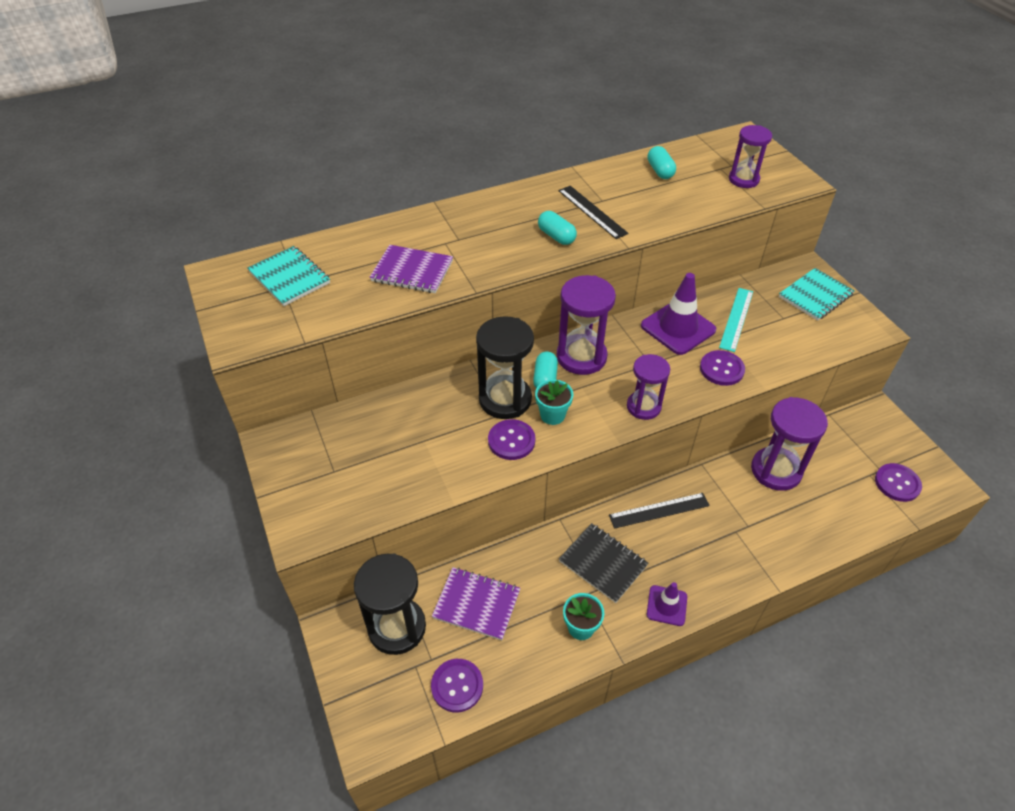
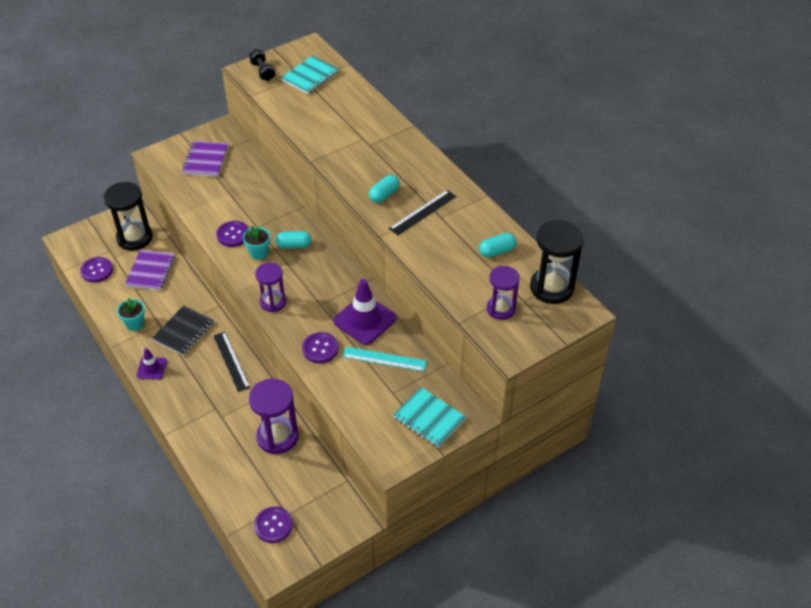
camera: 80 degrees right, 0 degrees up
(251, 325) = (263, 71): none -> black dumbbell
(412, 271) = (327, 128): purple notebook -> purple notebook (205, 160)
(505, 399) = (271, 227): black hourglass -> black hourglass (551, 287)
(581, 357) = (320, 263): purple hourglass -> none

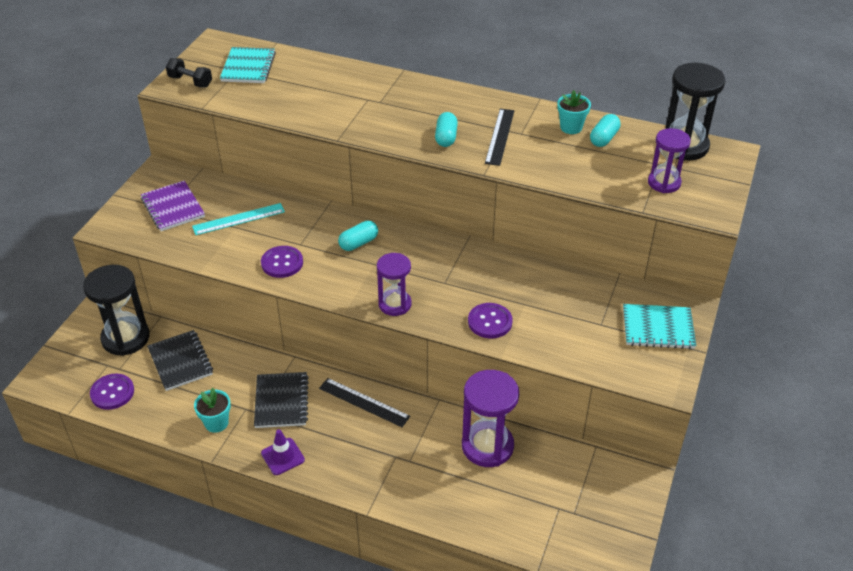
camera: 35 degrees left, 5 degrees down
(151, 271) = (180, 362): purple notebook -> black notebook
(259, 253) = (329, 267): turquoise flower pot -> turquoise flower pot (571, 127)
(273, 525) = (572, 531): purple button -> none
(365, 320) = (503, 275): purple traffic cone -> none
(384, 359) = (560, 299): turquoise ruler -> turquoise ruler (238, 219)

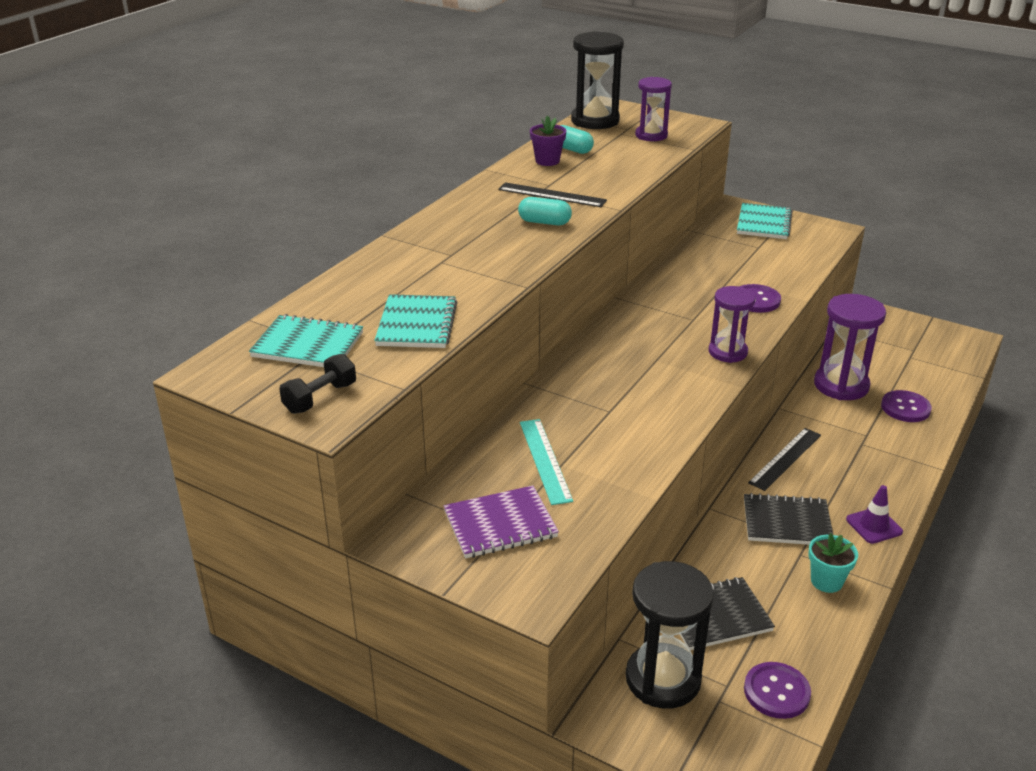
camera: 80 degrees left, 10 degrees down
(278, 102) = (417, 324): none -> turquoise notebook
(282, 263) = (646, 427): purple button -> purple button (905, 408)
(358, 243) = (616, 368): turquoise capsule -> none
(571, 127) = (547, 161): turquoise flower pot -> purple flower pot

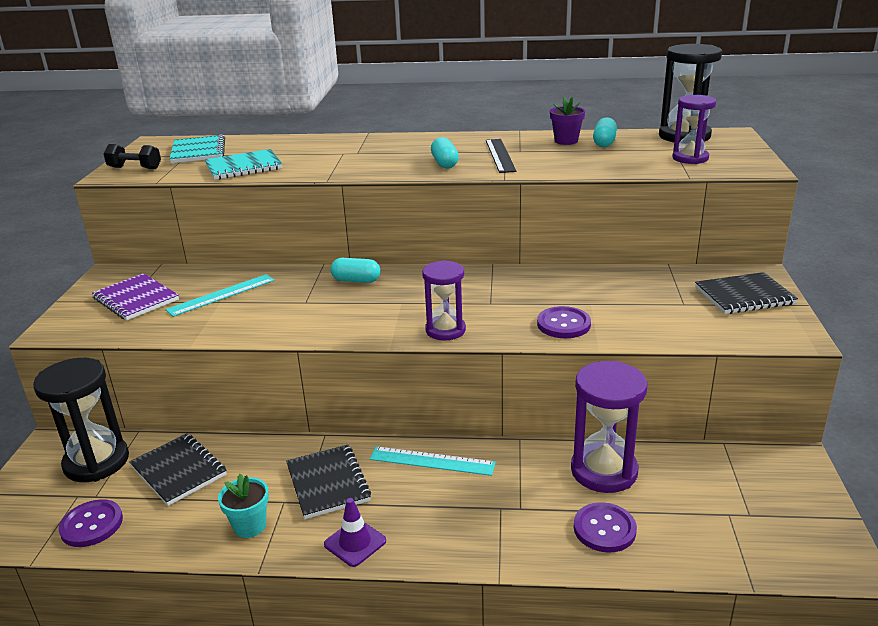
camera: 65 degrees right, 5 degrees down
(586, 372) = (356, 280): none -> turquoise capsule
(764, 223) = (744, 296): turquoise notebook -> black notebook
(785, 458) = (432, 461): black ruler -> turquoise ruler

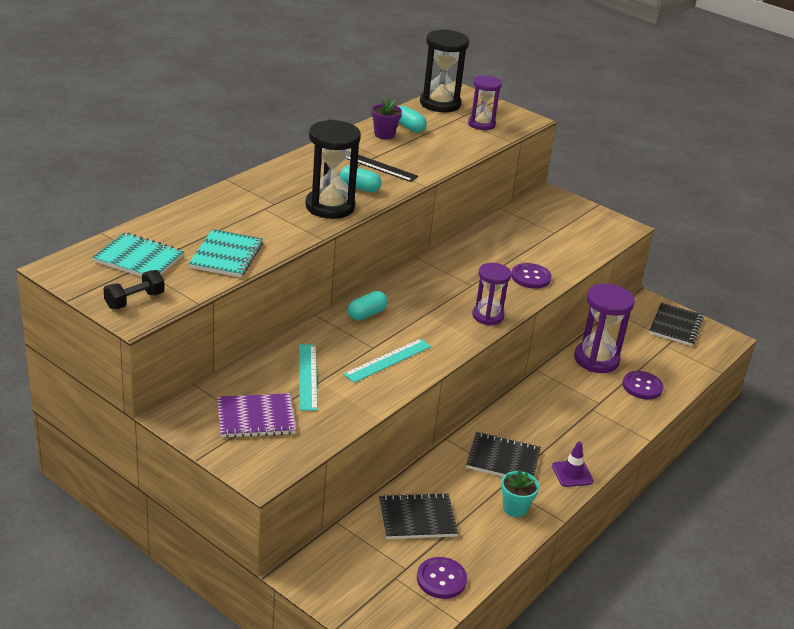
camera: 60 degrees left, 5 degrees up
(96, 462) = (358, 555): black hourglass -> black hourglass (330, 206)
(432, 461) = (523, 410): turquoise ruler -> turquoise ruler (388, 360)
(744, 296) = (568, 212): black notebook -> black notebook (675, 326)

